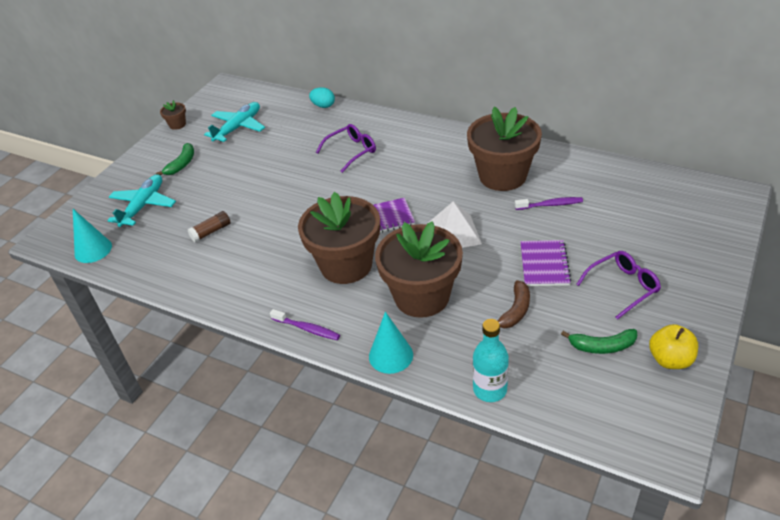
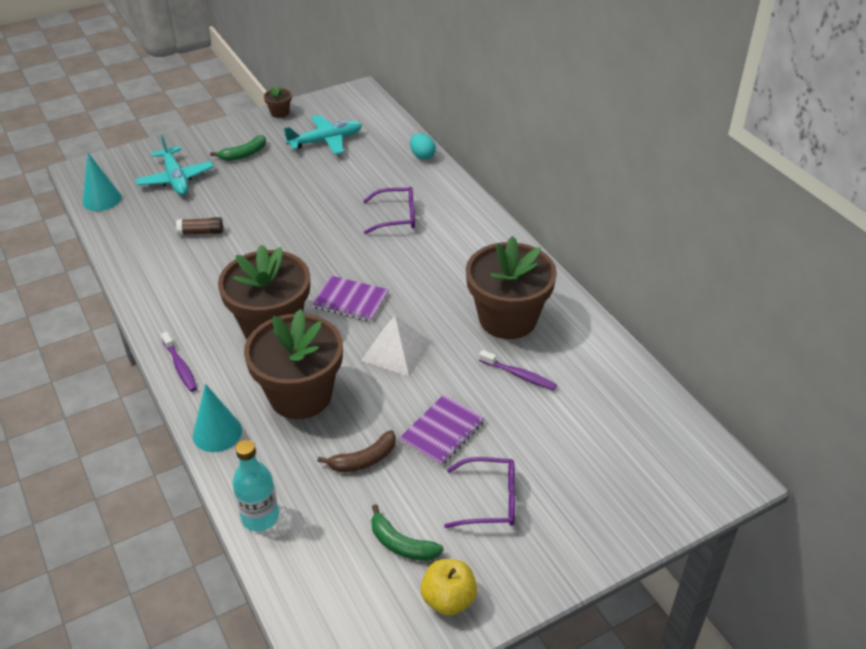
camera: 30 degrees right, 0 degrees up
(143, 206) = (176, 179): turquoise plane -> turquoise plane turned 105 degrees clockwise

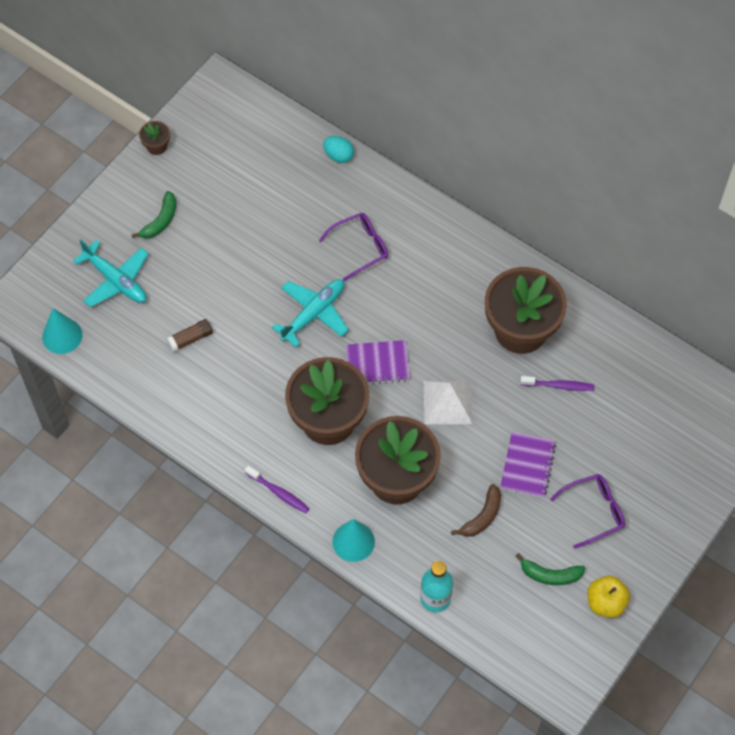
camera: 25 degrees left, 20 degrees up
(326, 141) = (231, 170): turquoise plane -> turquoise plane (313, 313)

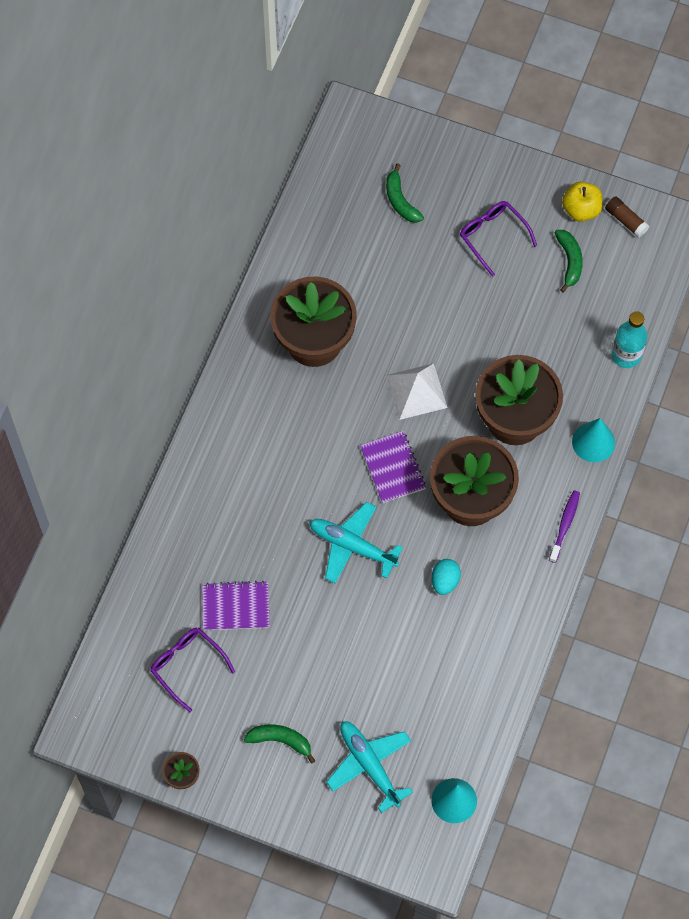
camera: 105 degrees left, 5 degrees up
(116, 280) = (369, 765): turquoise plane -> turquoise plane turned 60 degrees counterclockwise
(190, 339) = (418, 663): brown glue stick -> brown glue stick (626, 220)
(338, 156) = (146, 573): turquoise egg -> turquoise egg (445, 581)
(360, 247) = (258, 520): purple glasses -> purple glasses (187, 665)
(482, 516) = (530, 332): brown banana -> none
(527, 466) = (463, 304): purple notebook -> purple notebook (235, 607)
(559, 386) = (367, 293): purple toothbrush -> none
(652, 438) = (400, 200): none -> green banana

